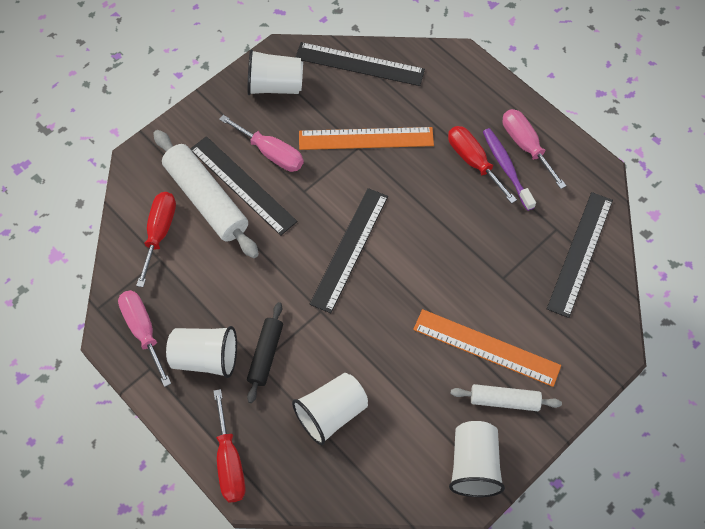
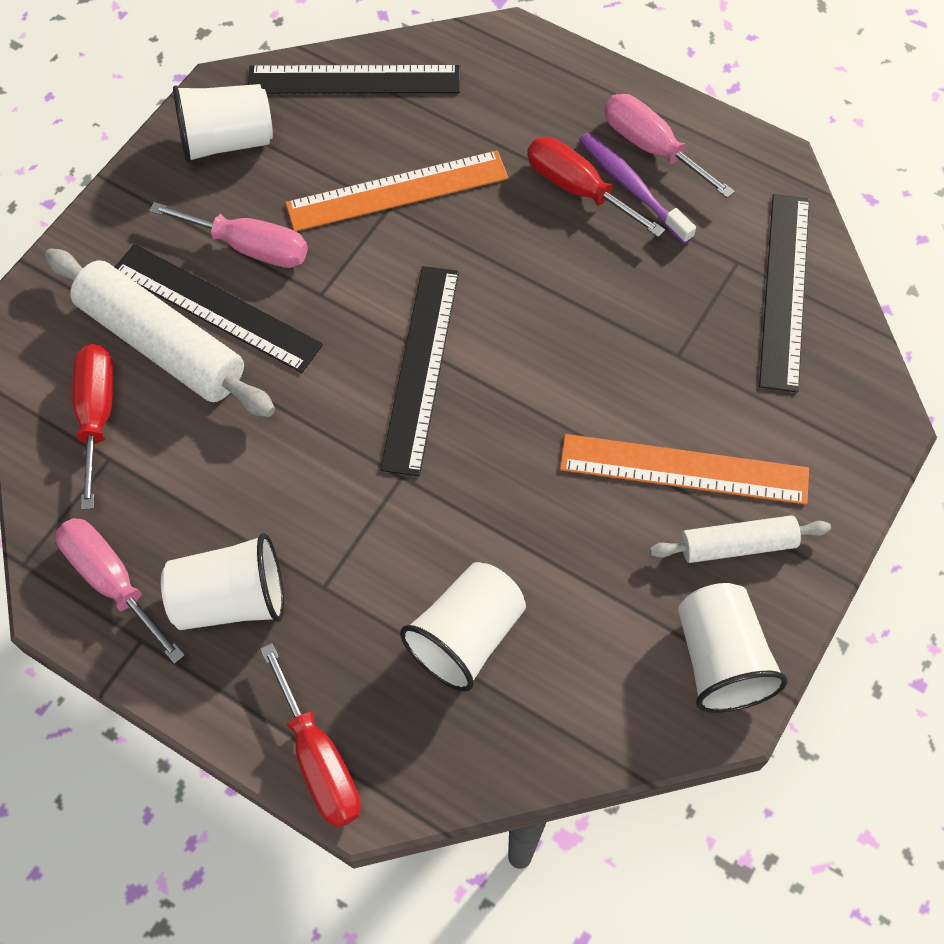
camera: 15 degrees left, 0 degrees up
(266, 355) = (331, 569): black rolling pin -> none

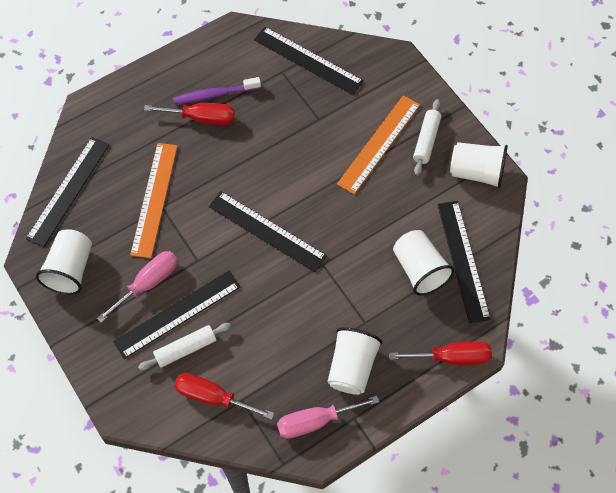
camera: 65 degrees left, 0 degrees up
(162, 344) = (186, 349): white rolling pin -> white rolling pin, size x0.57
(522, 706) = (463, 260): none -> black ruler
(578, 189) = (202, 118): red screwdriver -> red screwdriver turned 150 degrees counterclockwise
(651, 147) = (196, 76): pink screwdriver -> none

